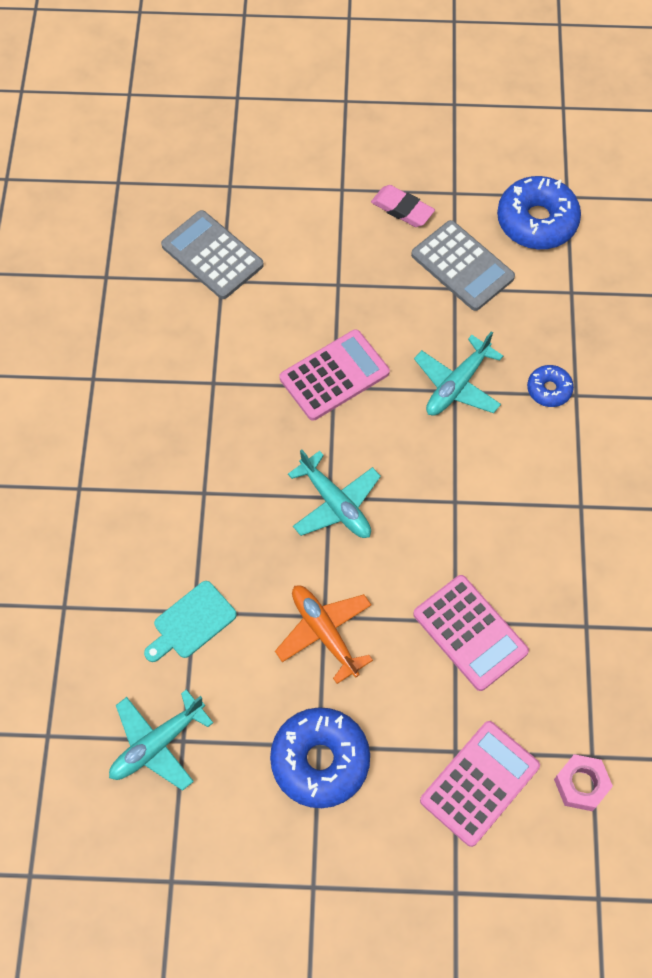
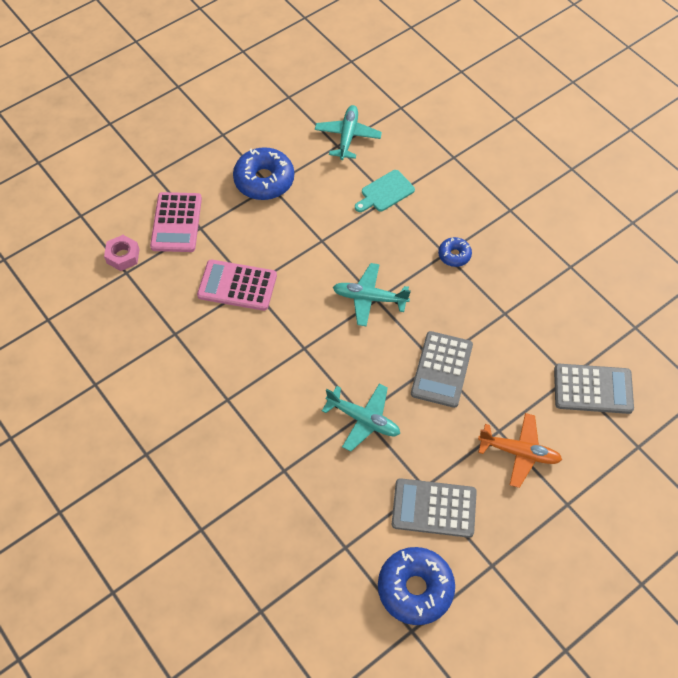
camera: 140 degrees right, 5 degrees down
(191, 622) = (385, 192): turquoise cutting board -> turquoise cutting board turned 135 degrees counterclockwise
(324, 633) = (314, 233): orange plane -> orange plane (519, 452)
(334, 375) = (442, 369): pink calculator -> grey calculator
(402, 209) = (513, 521): pink eraser -> none
(457, 385) = (363, 419): turquoise plane -> turquoise plane turned 120 degrees clockwise
(549, 389) = (304, 461): blue donut -> blue donut (454, 255)

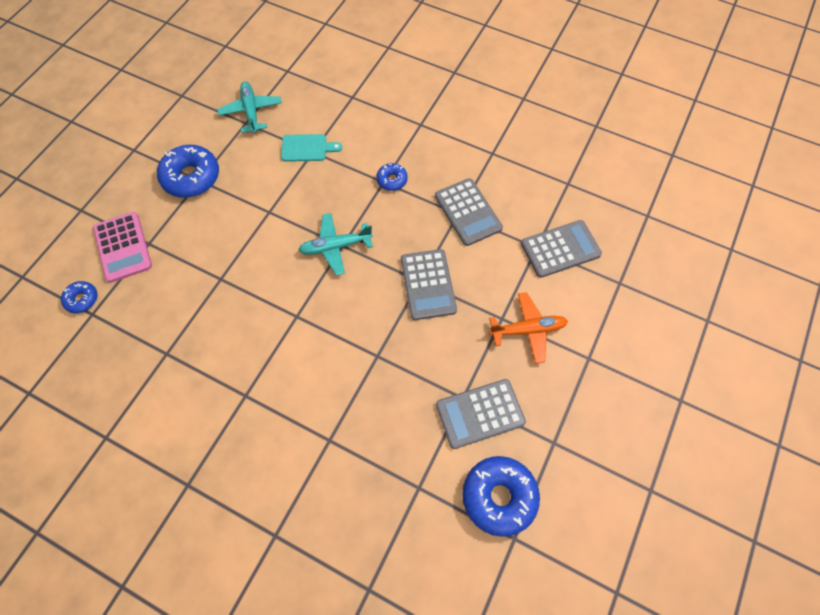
camera: 25 degrees left, 5 degrees up
(123, 256) = (82, 299): pink nut -> blue donut
(237, 286) = (208, 283): pink calculator -> none
(363, 419) = (380, 359): turquoise plane -> none
(385, 192) = (307, 148): turquoise cutting board -> turquoise cutting board turned 120 degrees counterclockwise
(515, 316) = (468, 212): none -> grey calculator

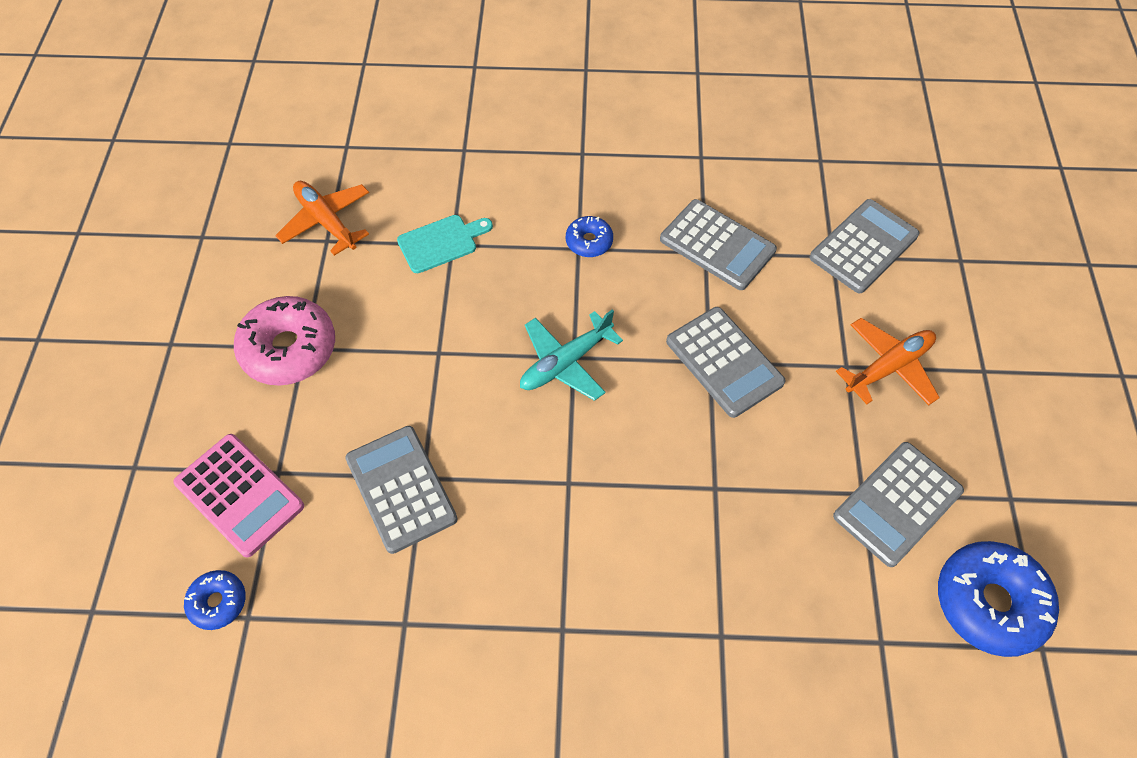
camera: 25 degrees left, 5 degrees down
(191, 177) = (289, 349): blue donut -> pink donut
(205, 280) = (401, 489): none -> grey calculator
(251, 111) = (326, 221): turquoise plane -> orange plane

